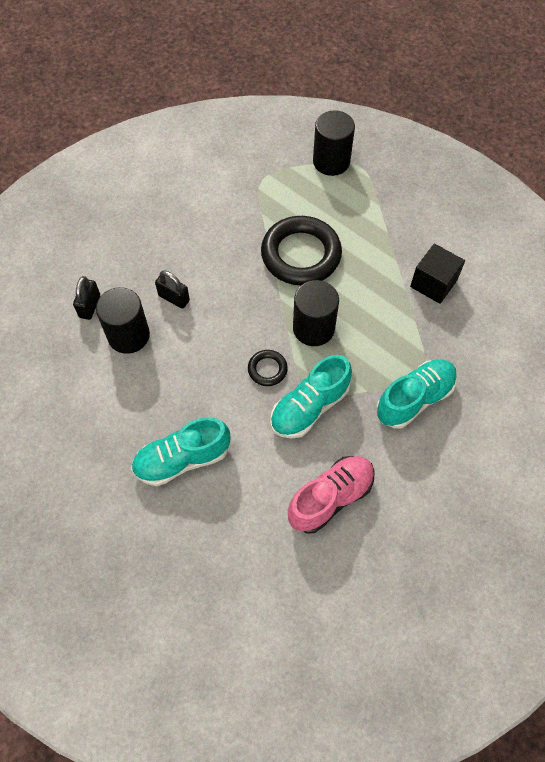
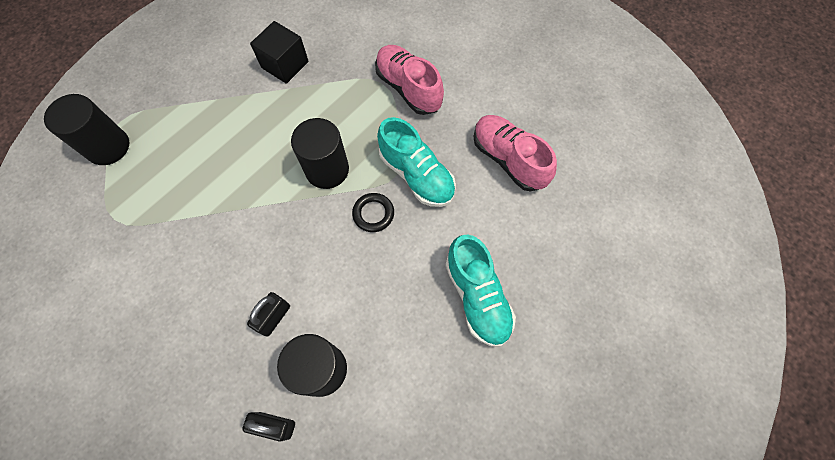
camera: 90 degrees left, 5 degrees up
(301, 255) = (232, 180): black ring -> none
(414, 399) = (408, 88): turquoise shoe -> pink shoe

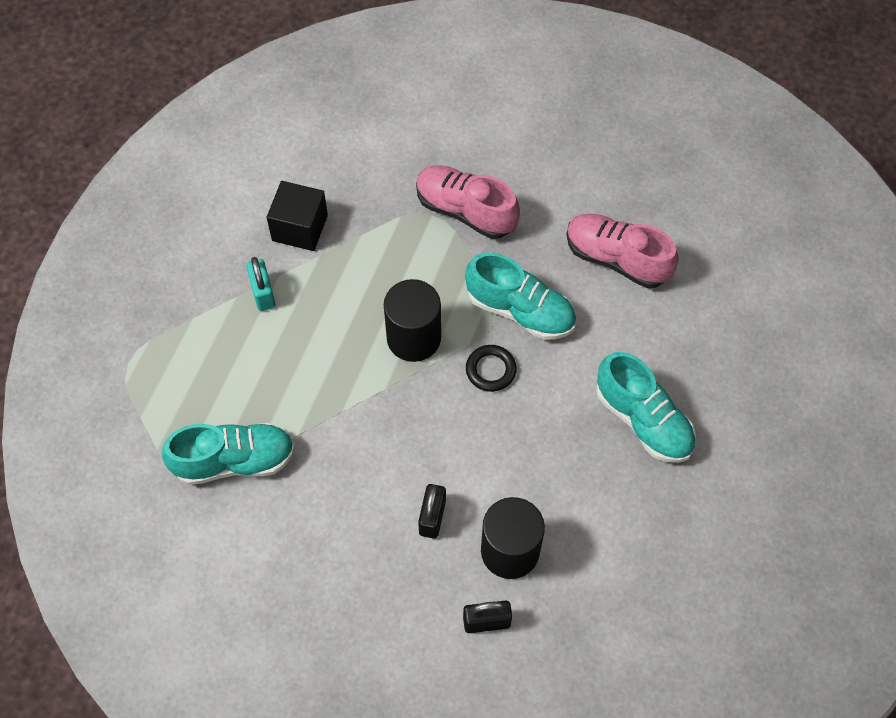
camera: 20 degrees left, 5 degrees down
(108, 147) = (132, 397): black cylinder -> none
(152, 218) = (234, 461): none -> turquoise shoe
(236, 102) = (263, 293): none -> turquoise padlock

